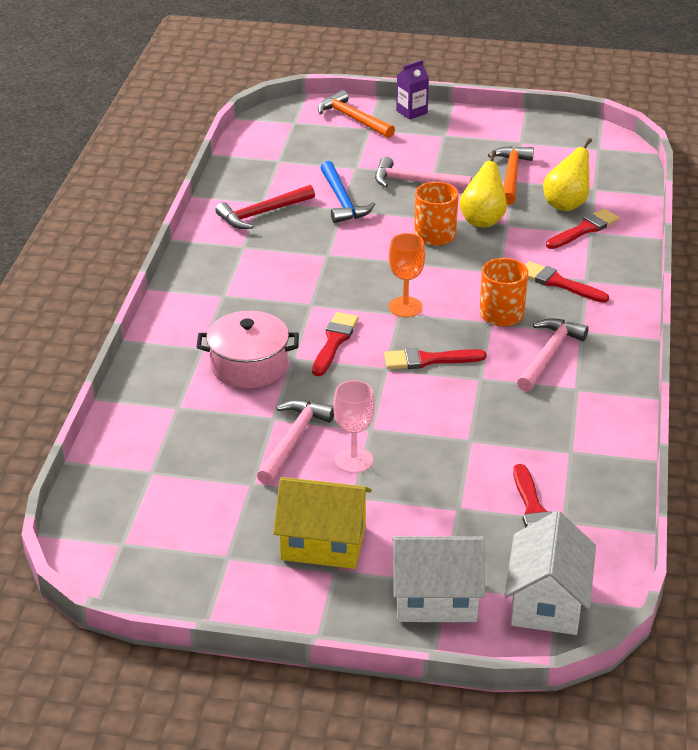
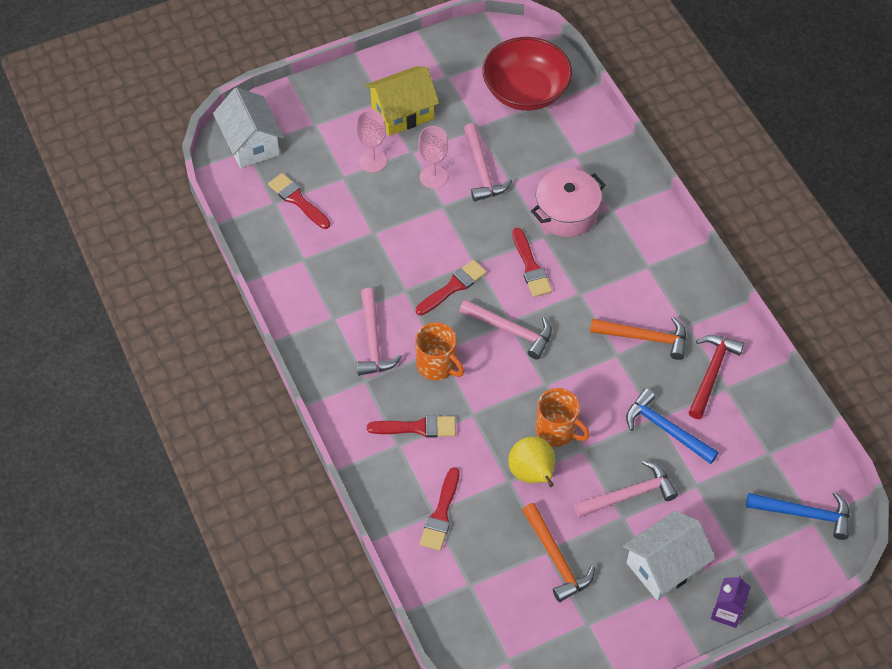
camera: 145 degrees right, 20 degrees up
(155, 493) = (525, 91): none -> red bowl
(295, 127) = (804, 514): none -> blue hammer
(353, 118) = (768, 563): orange hammer -> orange hammer (645, 338)
(405, 307) = (511, 331): orange goblet -> pink hammer
(408, 508) = (373, 161): none -> pink goblet
(435, 598) = (314, 113): white house -> white house (665, 566)
(566, 204) = (479, 542): yellow pear -> none

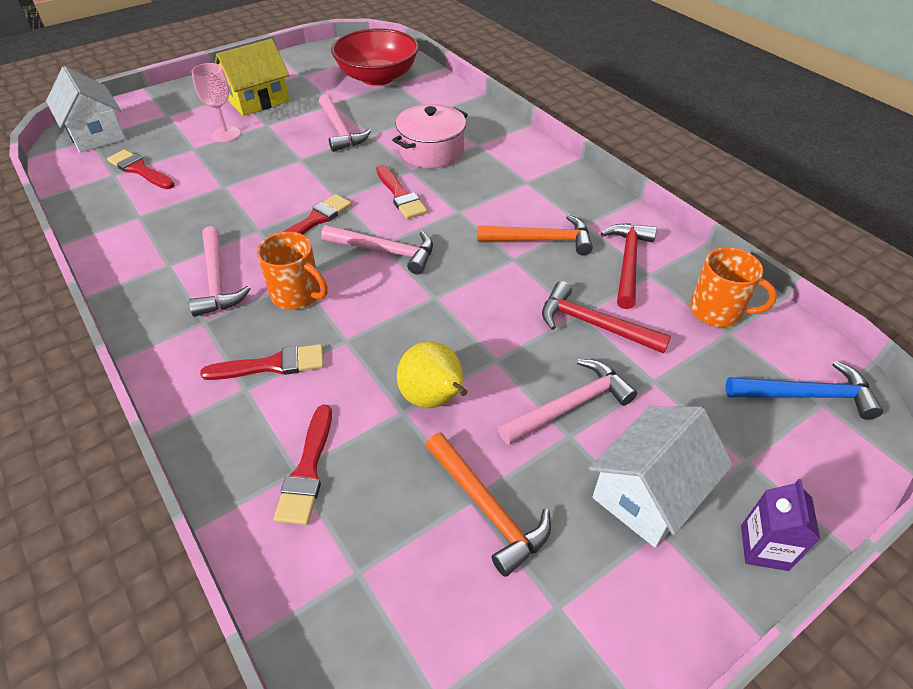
camera: 10 degrees left, 10 degrees down
(433, 177) = (289, 139): pink goblet -> none
(557, 430) = (457, 344): orange mug -> orange mug (717, 311)
(666, 429) = (594, 324): blue hammer -> red hammer

